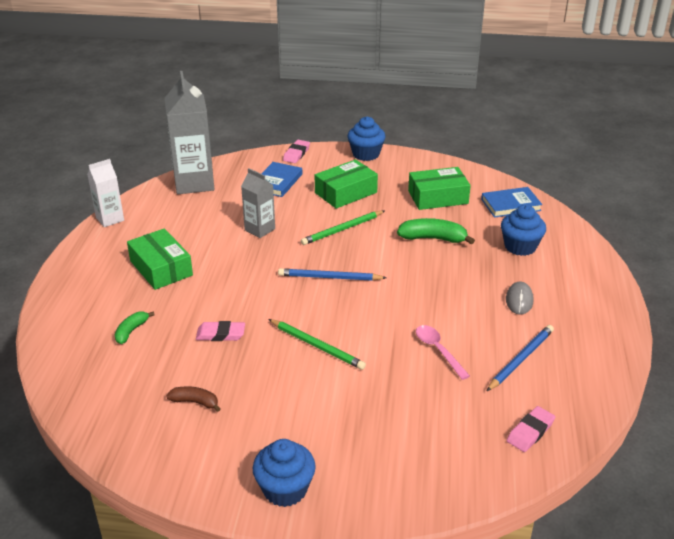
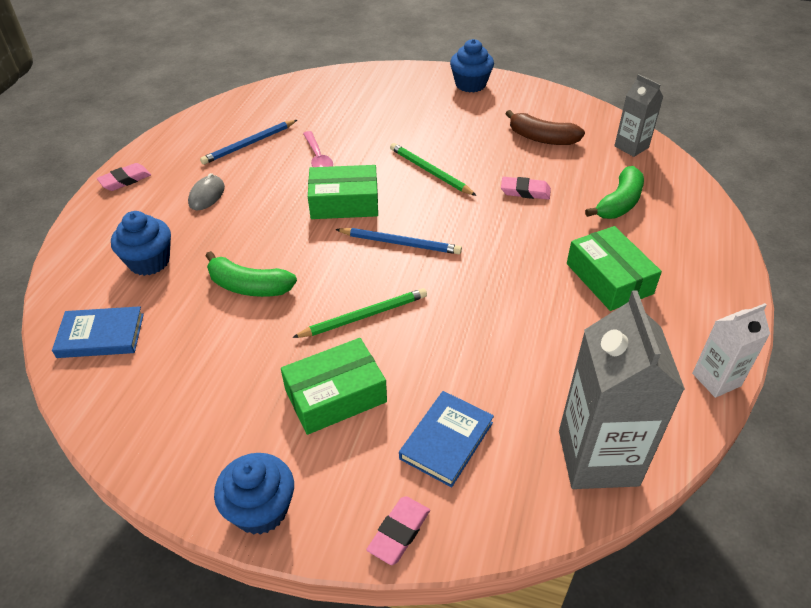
camera: 170 degrees left, 10 degrees up
(131, 331) = (619, 203): green banana -> green banana, size x1.66
(195, 402) = (542, 138): brown banana -> brown banana, size x1.66
(260, 229) = (481, 330): grey carton -> grey carton (631, 147)
(438, 197) = (196, 366): green box -> green box (344, 203)
(530, 432) = (281, 98): pink eraser -> pink eraser (125, 180)

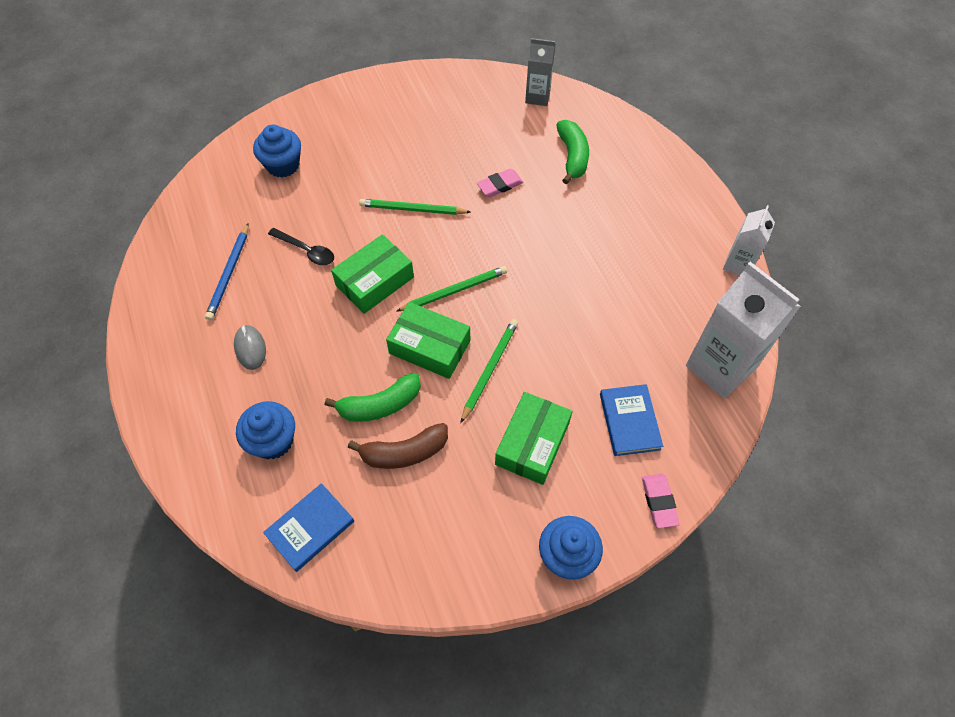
camera: 40 degrees left, 15 degrees up
(125, 180) = (154, 381): pink eraser -> none
(318, 158) = (306, 251): pink spoon -> black spoon
(400, 243) = (454, 290): blue pencil -> green pencil
(470, 84) = (359, 98): blue cupcake -> blue cupcake (283, 165)
(542, 138) = (467, 125): brown banana -> brown banana (404, 452)
(598, 458) = (720, 367): grey carton -> white carton
(609, 278) = (619, 228): green box -> green box (429, 347)

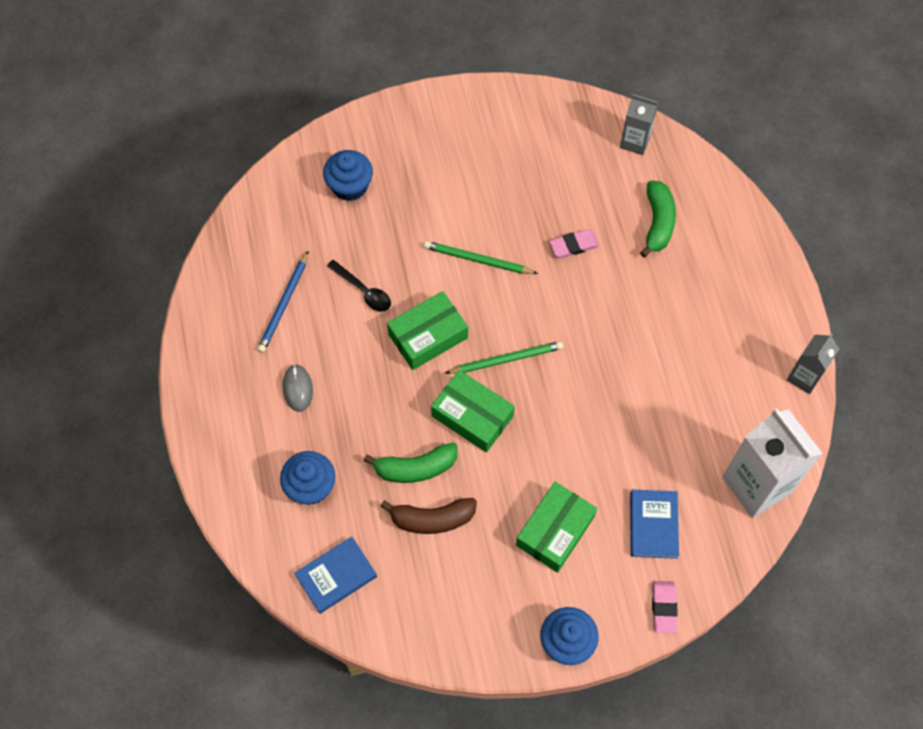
camera: 10 degrees right, 5 degrees up
(489, 369) = (527, 449): green pencil -> none
(738, 265) = (804, 377): white carton -> grey carton

